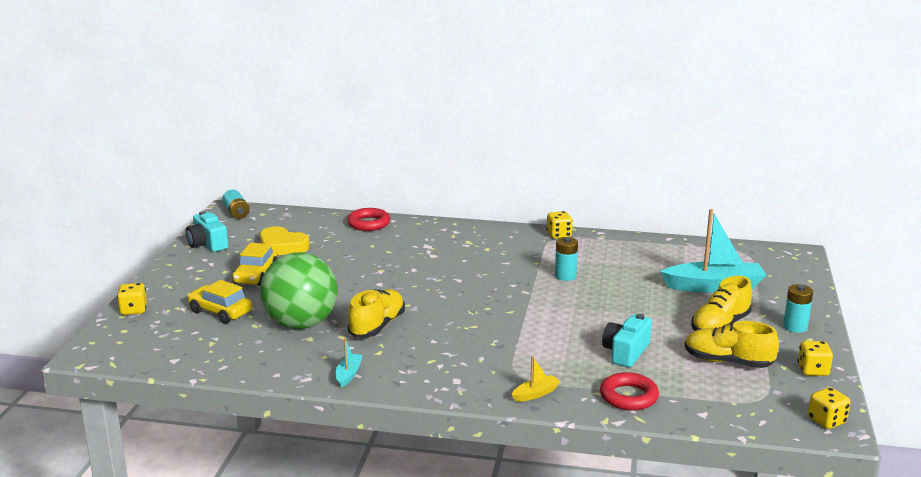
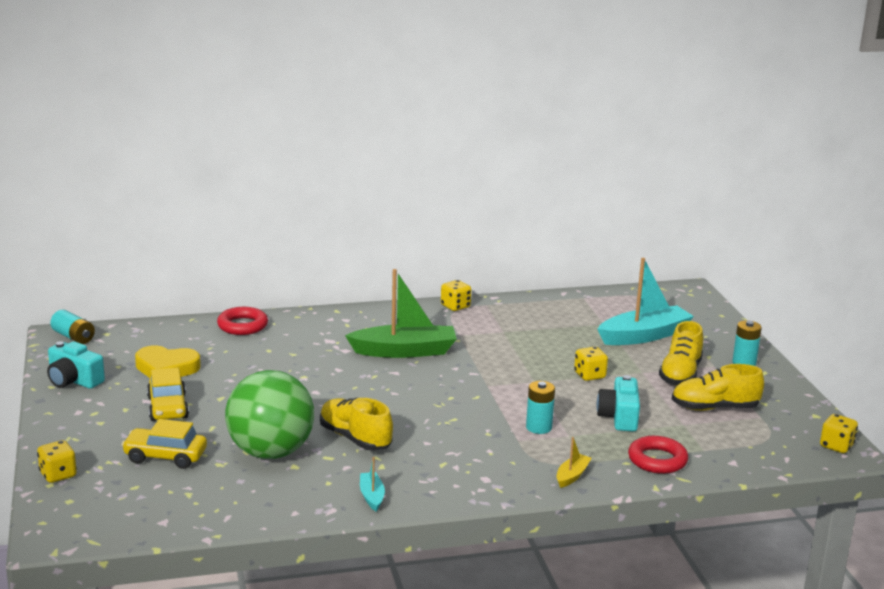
camera: 25 degrees left, 0 degrees up
(377, 326) = (355, 438): yellow shoe -> yellow shoe turned 45 degrees counterclockwise
(482, 264) = (404, 351): none -> green boat
(565, 276) = (498, 349): turquoise battery -> turquoise battery (539, 427)
(813, 370) = (790, 401): yellow dice -> yellow dice (589, 375)

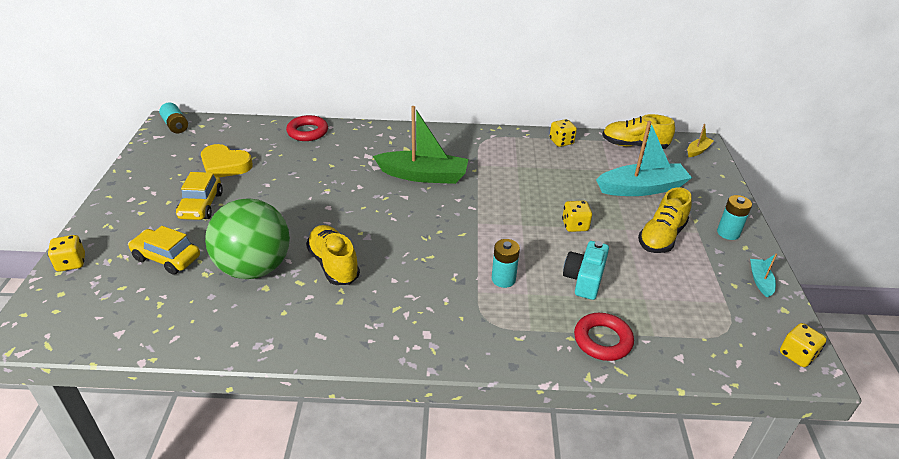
camera: 15 degrees right, 15 degrees up
(73, 380) = (148, 167): turquoise camera -> none
(372, 496) = (312, 337): turquoise boat -> turquoise boat (760, 281)
(455, 306) = (488, 135): yellow dice -> yellow dice (561, 142)
(572, 476) = (510, 345): yellow boat -> yellow boat (698, 150)
(714, 408) = (682, 283): yellow shoe -> yellow shoe (634, 145)

